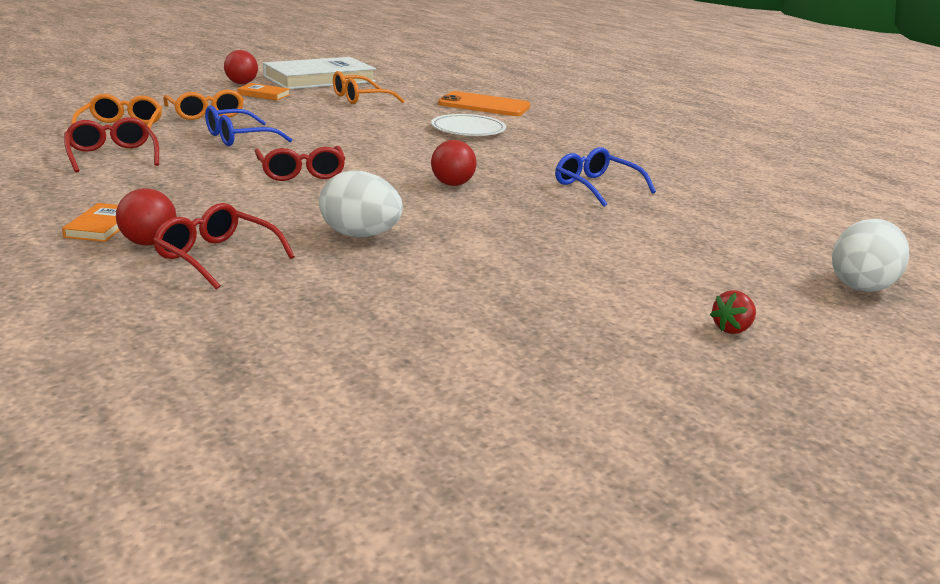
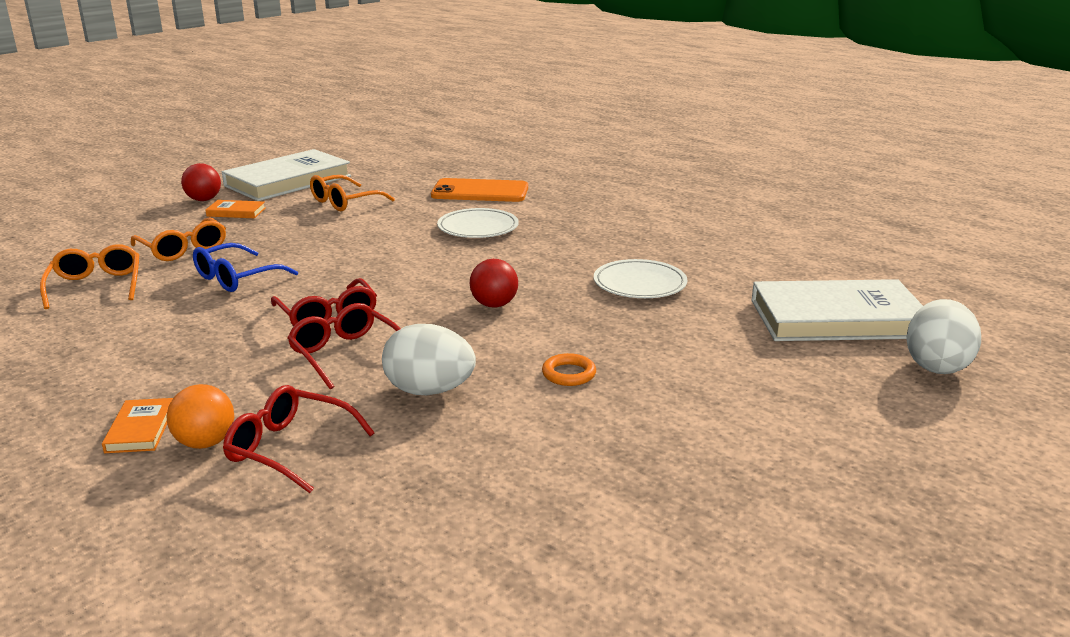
camera: 10 degrees left, 0 degrees up
(112, 156) = (104, 327): red glasses -> red glasses (346, 354)
(149, 243) = (205, 443): red ball -> orange ball
(493, 241) = (569, 374): none -> orange ring
(596, 187) = (639, 284): blue glasses -> white plate
(732, 329) = (843, 442): red strawberry -> none
(777, 237) = (837, 319): none -> white book

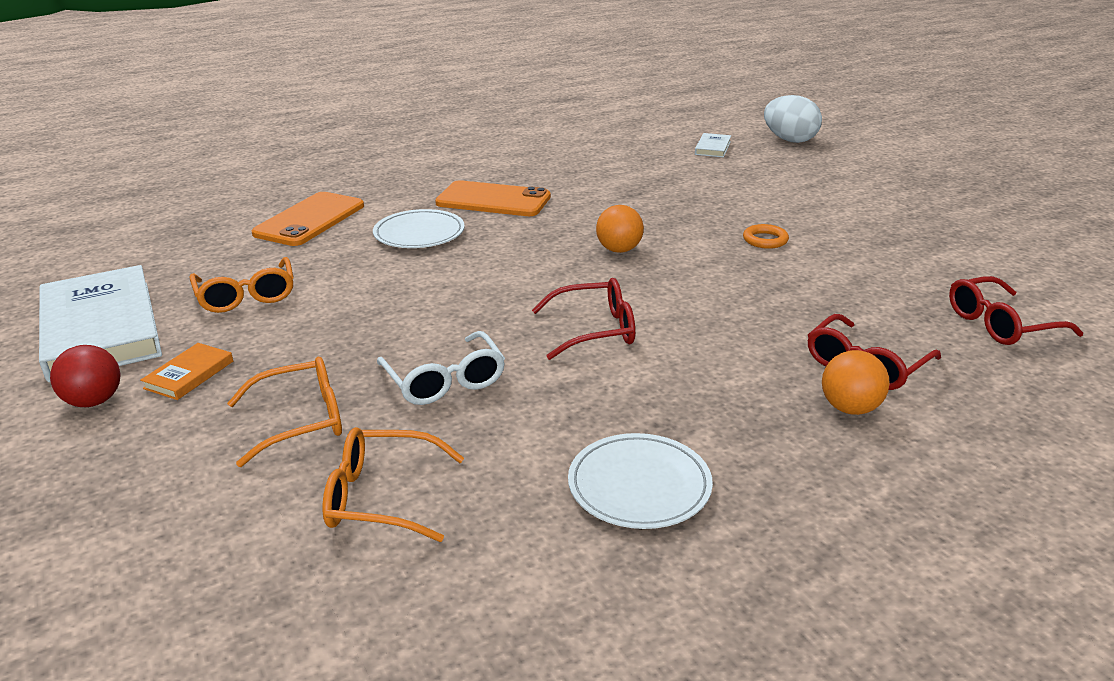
camera: 70 degrees left, 5 degrees up
(140, 429) = (817, 447): orange book -> none
(237, 278) = (445, 381): blue glasses -> white glasses
(346, 354) = (690, 327): red glasses -> red glasses (1000, 324)
(429, 391) = (777, 295): white egg -> none
(494, 305) = (619, 250): red ball -> orange ball
(570, 240) = (493, 200): none -> orange phone
(639, 284) = (613, 191): white plate -> white plate (639, 486)
(837, 319) = (713, 148): white book -> white book, size x0.42

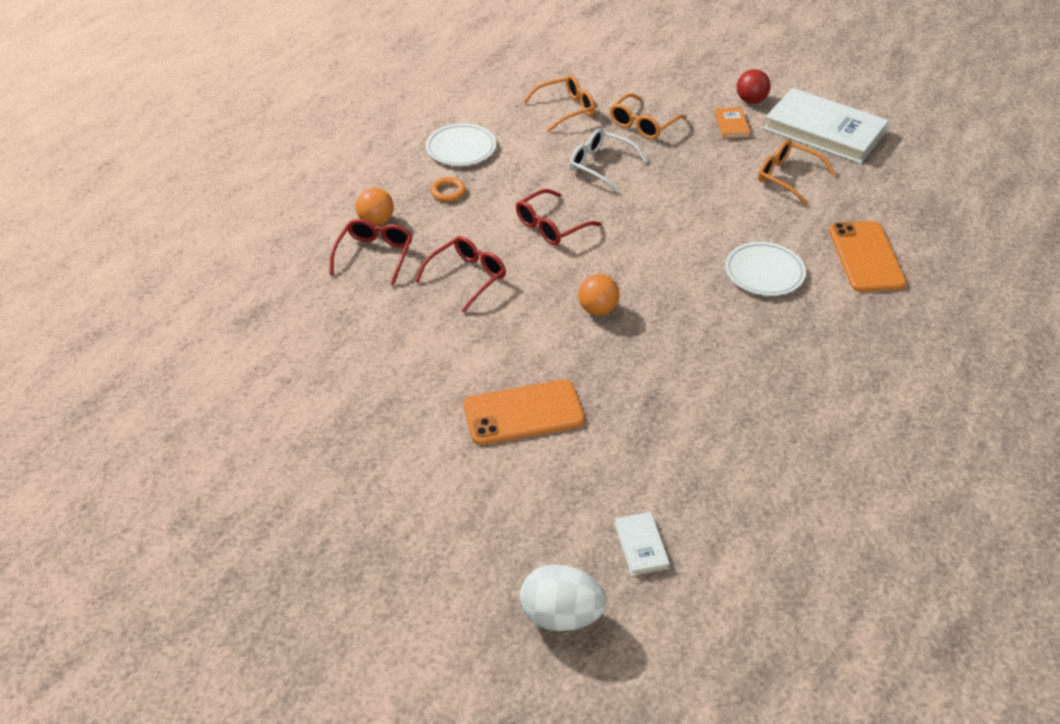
camera: 150 degrees right, 15 degrees up
(493, 200) = (762, 339): orange phone -> orange phone (523, 413)
(765, 240) = (491, 367): orange ring -> orange ring (448, 192)
(1000, 324) = (290, 324): red glasses -> red glasses (467, 277)

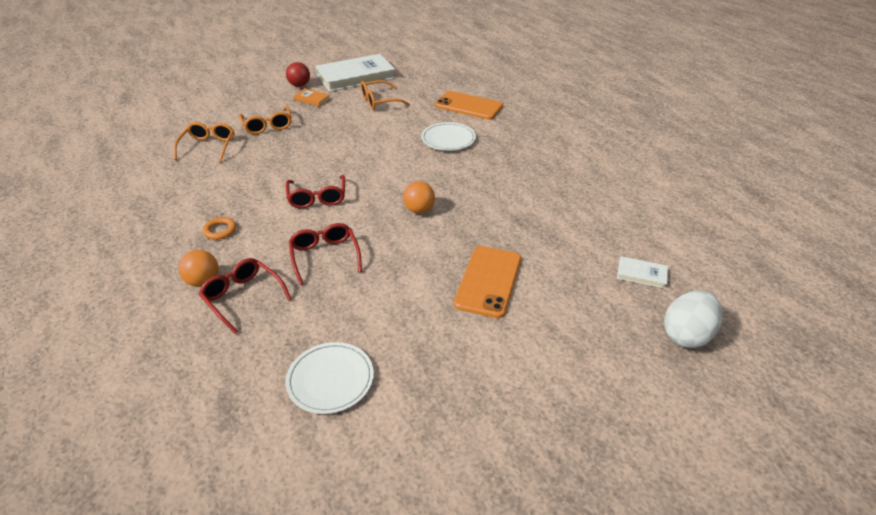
camera: 60 degrees left, 5 degrees down
(461, 148) = (180, 206): white plate -> white plate (330, 380)
(600, 165) = (284, 155): white glasses -> none

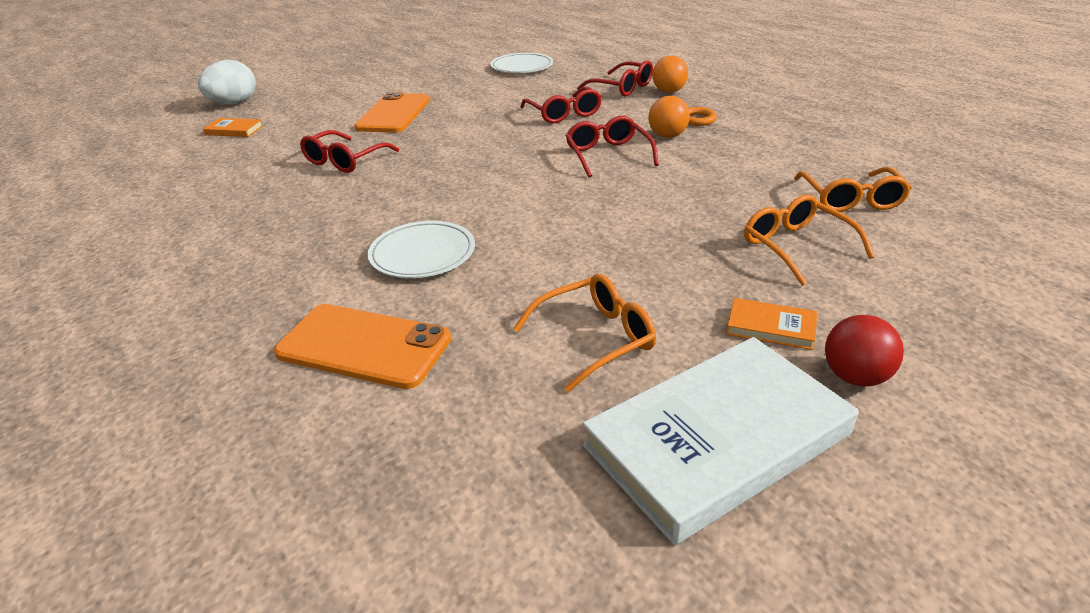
camera: 175 degrees right, 5 degrees down
(419, 210) = (468, 155): orange ball -> orange ball (667, 136)
(514, 216) = (345, 161): none -> red glasses
(641, 274) = (234, 130): white book -> orange book

